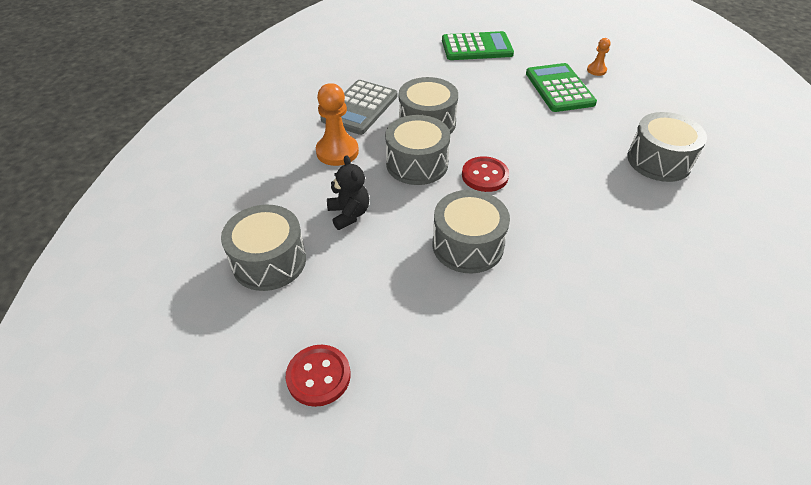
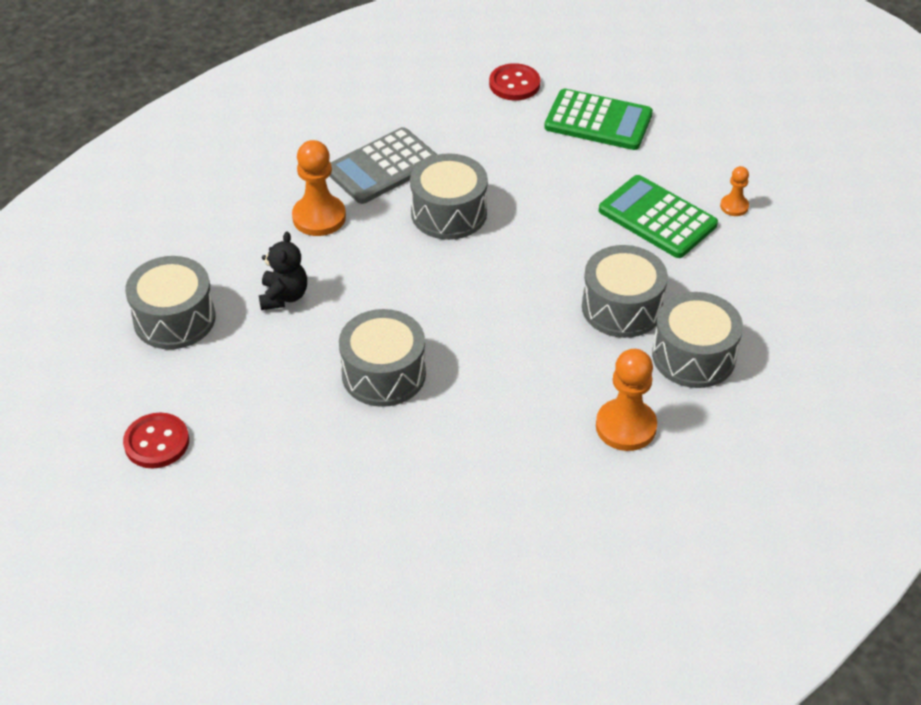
camera: 25 degrees right, 0 degrees up
(417, 164) = (398, 262): grey drum -> grey drum (622, 307)
(485, 176) = (464, 303): red button -> red button (514, 84)
(559, 88) = (657, 218): green calculator -> green calculator turned 60 degrees counterclockwise
(663, 221) = (625, 426): none -> orange pawn

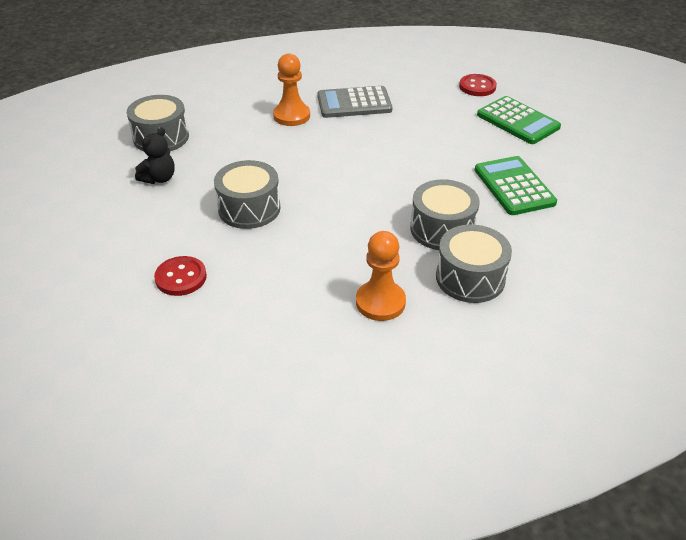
camera: 30 degrees right, 5 degrees down
(156, 442) = (86, 194): red button -> red button (181, 277)
(284, 296) = (232, 147): black teddy bear -> black teddy bear (159, 178)
(449, 213) = (373, 138): grey drum -> none
(734, 206) = (579, 198): orange pawn -> none

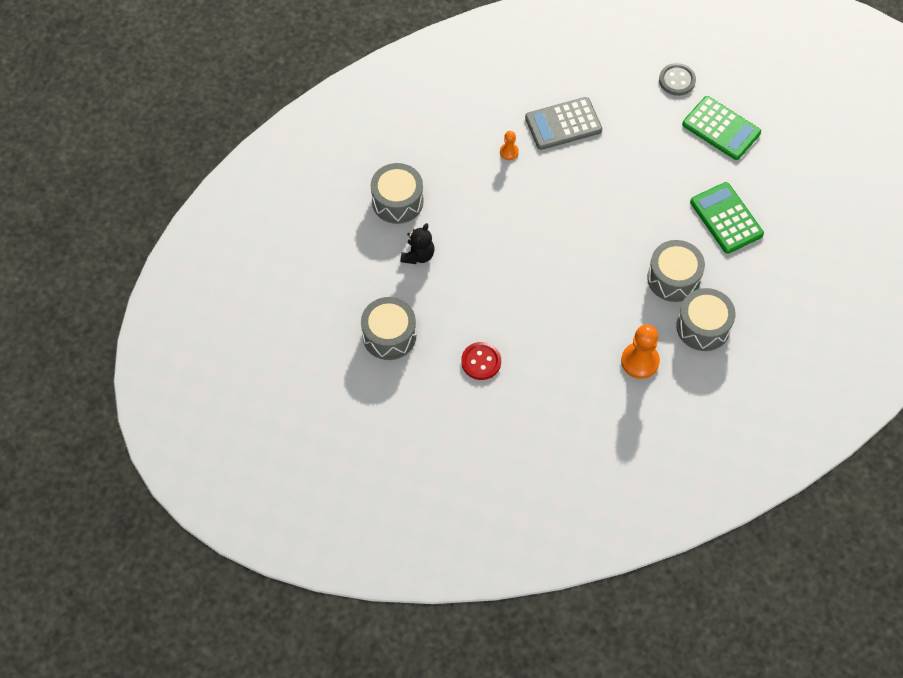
camera: 10 degrees left, 20 degrees up
(249, 208) = (509, 279): grey drum -> grey drum (389, 335)
(291, 116) = (509, 152): orange pawn -> orange pawn, size x0.53
(477, 87) = (677, 80): red button -> grey button

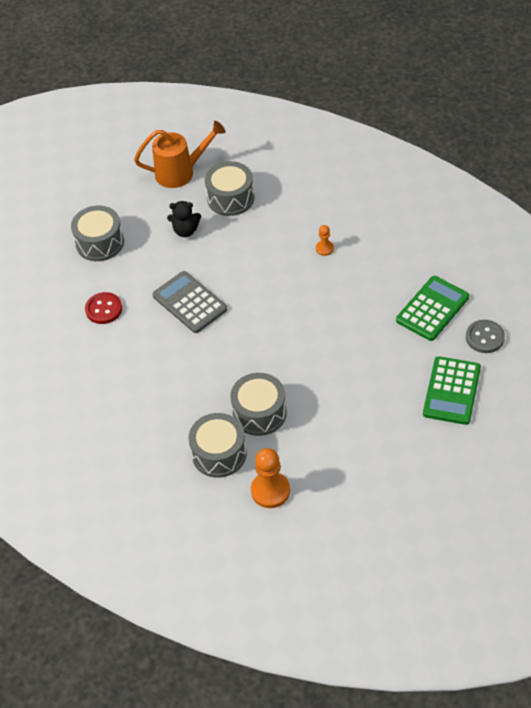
camera: 70 degrees right, 10 degrees down
(334, 230) = (180, 172): none -> orange watering can
(563, 124) = (378, 274): grey calculator -> grey calculator (190, 302)
(640, 361) = (158, 418): orange pawn -> orange pawn (270, 491)
(726, 218) = (350, 430): green calculator -> green calculator (432, 309)

